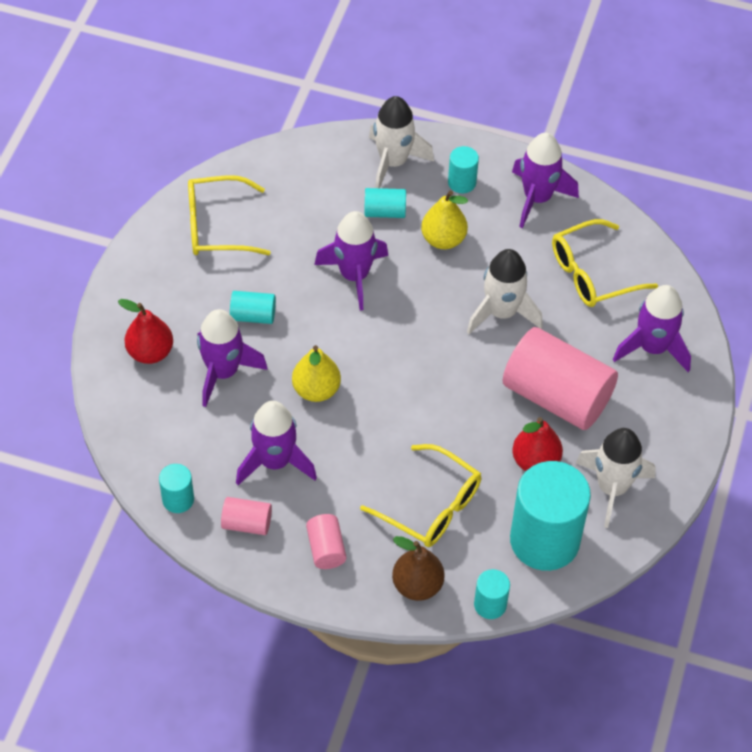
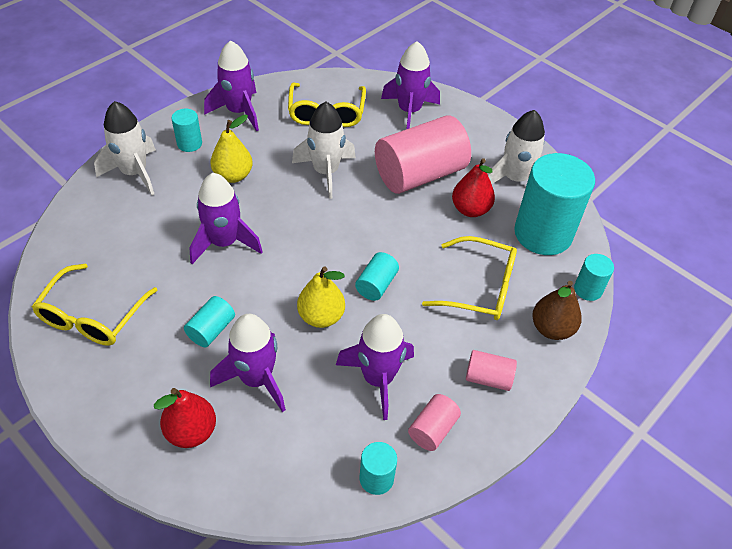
camera: 65 degrees left, 5 degrees down
(384, 212) = (177, 198): turquoise cylinder -> turquoise cylinder (376, 285)
(431, 506) = (480, 288): yellow glasses -> yellow glasses turned 45 degrees clockwise

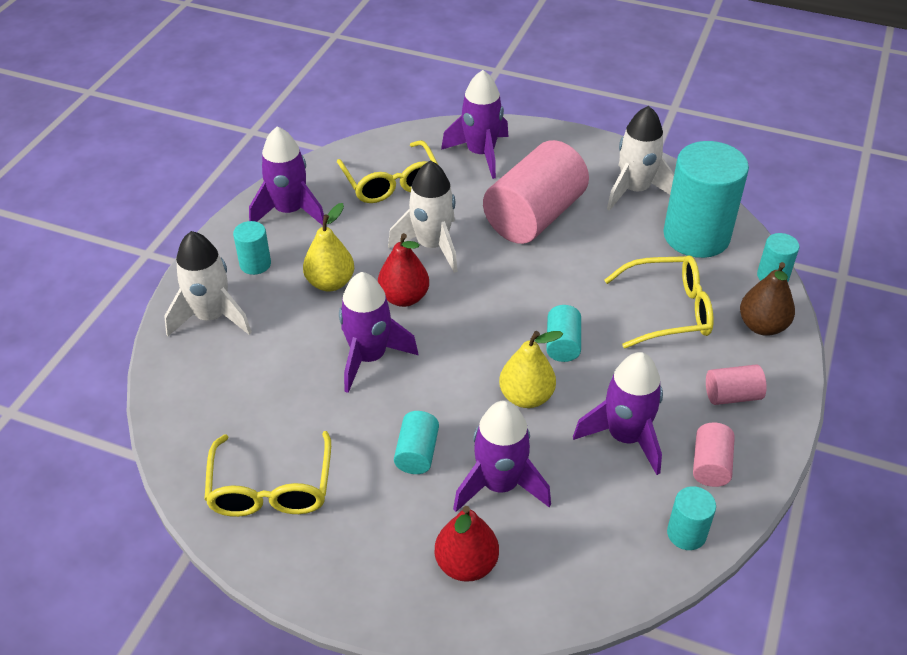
camera: 20 degrees left, 5 degrees down
(470, 209) = (609, 235): red pear -> red pear (404, 297)

